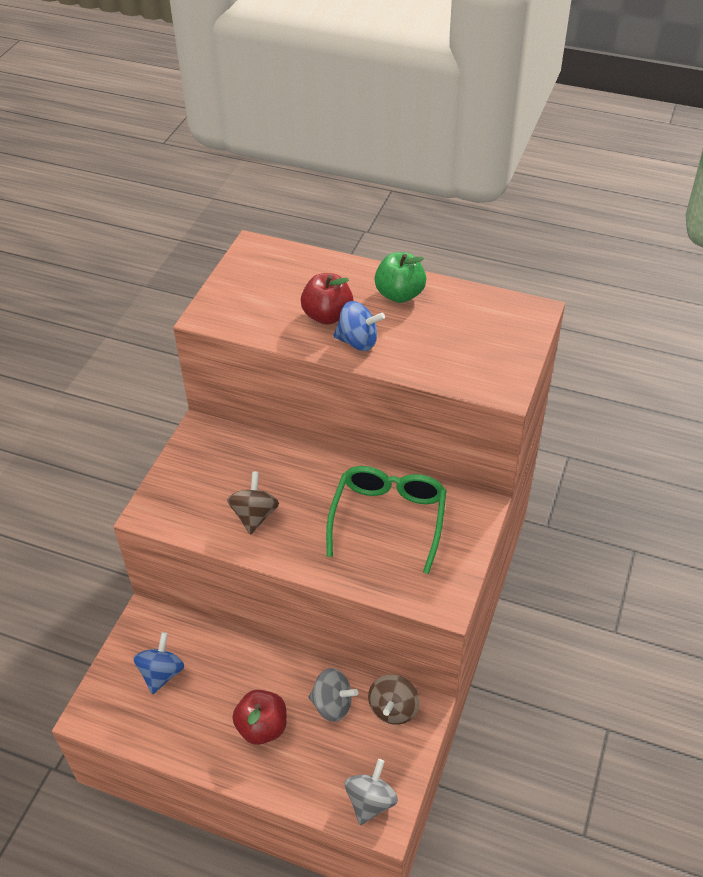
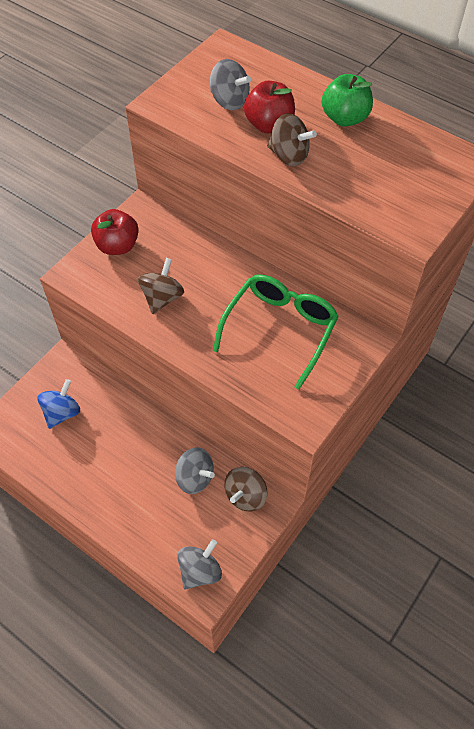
camera: 15 degrees right, 10 degrees up
(262, 727) = (129, 481): red apple -> red apple (117, 246)
(279, 300) = (229, 101): none -> grey spinning top
(358, 342) = (289, 156): blue spinning top -> brown spinning top

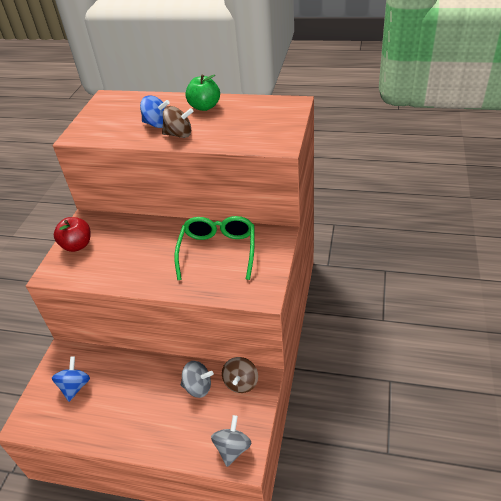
camera: 20 degrees left, 15 degrees down
(162, 298) = (125, 263): brown spinning top -> none
(229, 101) = (124, 121): grey spinning top -> none
(269, 125) = (157, 124): red apple -> blue spinning top

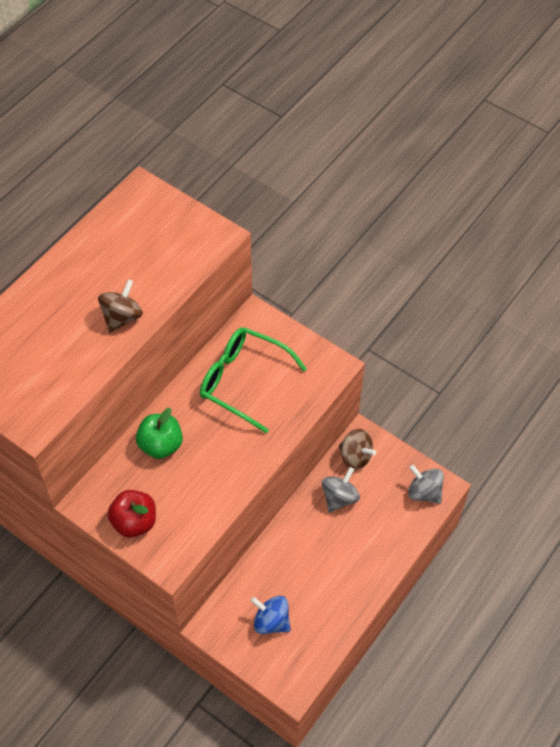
camera: 70 degrees left, 15 degrees up
(157, 124) = (78, 331): blue spinning top -> none
(204, 107) = (76, 272): green apple -> green apple (161, 445)

